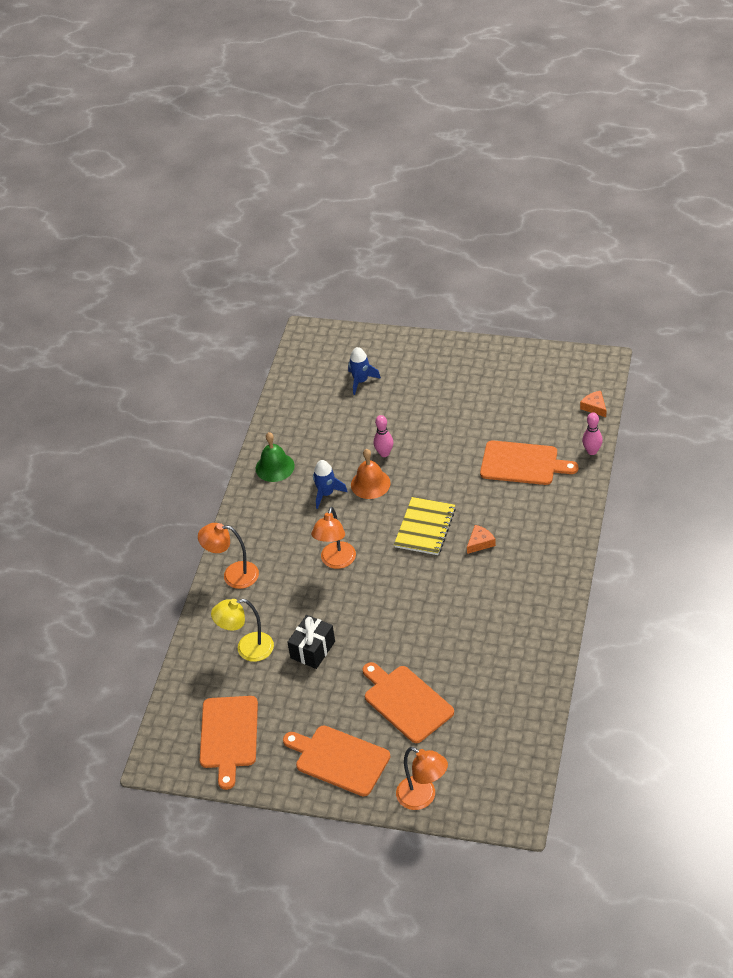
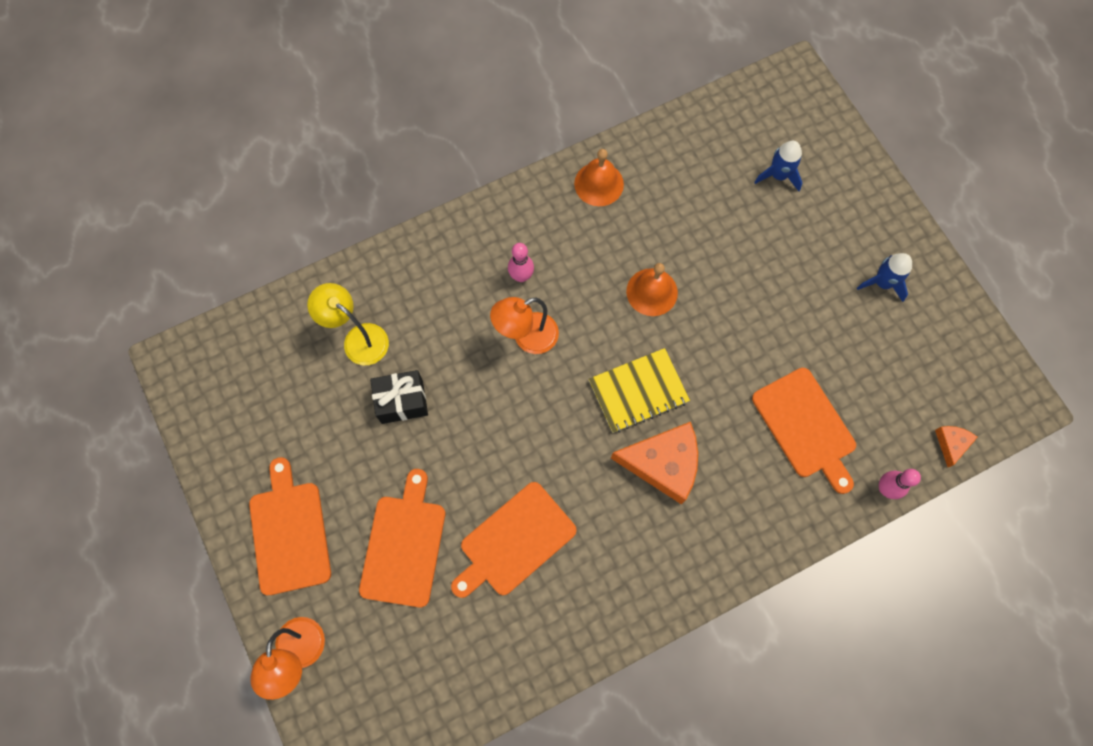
camera: 45 degrees right, 25 degrees up
(228, 736) = (245, 404): orange cutting board -> orange cutting board (514, 541)
(233, 575) = (436, 253): orange lamp -> none
(275, 467) = (599, 184): green bell -> orange bell
(326, 493) = (605, 259): blue rocket -> blue rocket (882, 283)
(384, 453) = (702, 274): pink bowling pin -> pink bowling pin (521, 276)
(480, 542) = (663, 463): orange cheese -> orange cheese, size x2.10

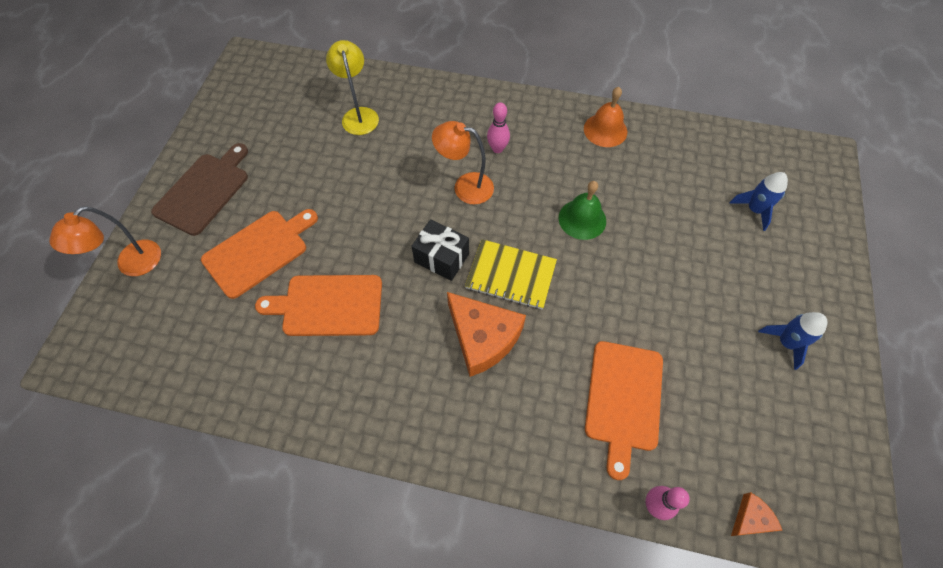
camera: 40 degrees right, 10 degrees down
(289, 532) = (204, 191): orange cutting board -> brown cutting board
(402, 401) = (347, 167): black gift -> black gift (441, 258)
(652, 292) = (582, 219): orange bell -> green bell

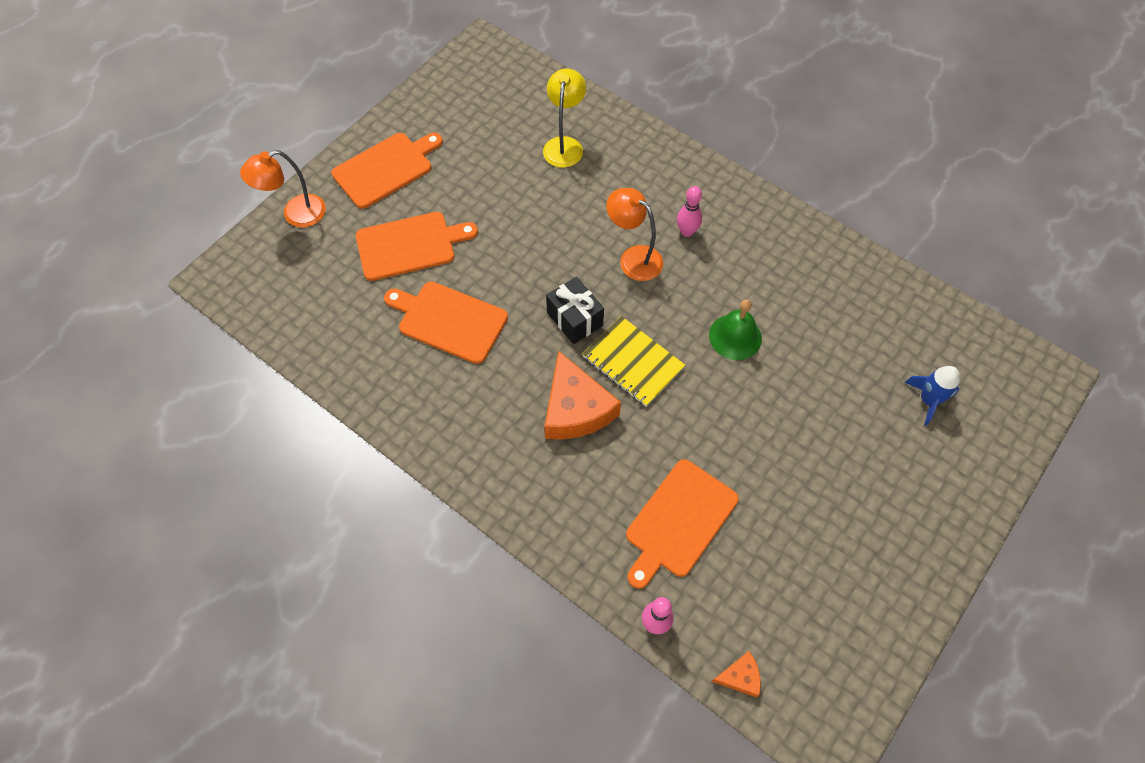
camera: 25 degrees right, 0 degrees up
(204, 191) = (386, 168): brown cutting board -> orange cutting board
(605, 130) = (813, 254): orange bell -> none
(786, 342) = (877, 542): blue rocket -> none

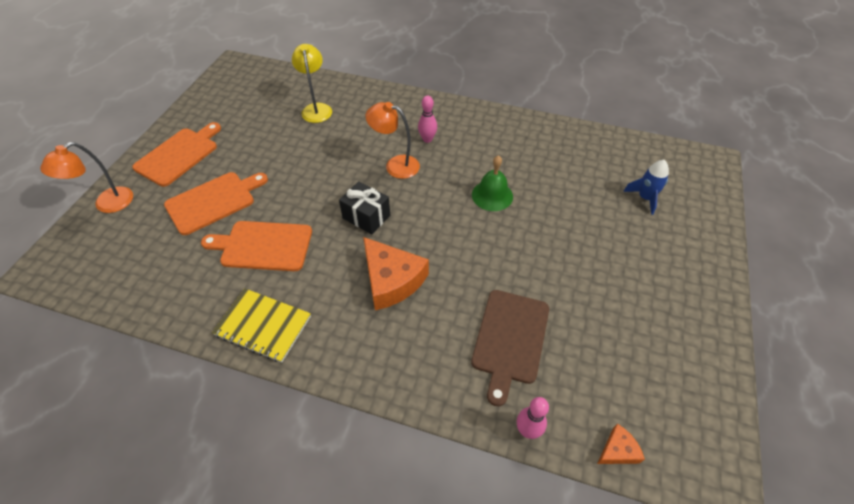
camera: 20 degrees left, 10 degrees down
(633, 362) = (424, 234): yellow notebook -> yellow notebook (263, 326)
(678, 521) = (510, 339): orange cutting board -> brown cutting board

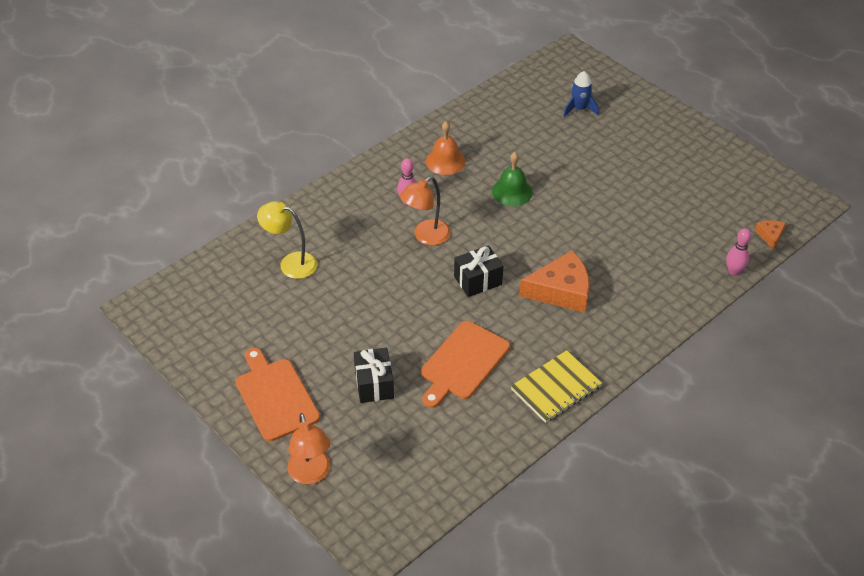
camera: 60 degrees left, 5 degrees down
(214, 201) = (374, 384): orange cutting board -> black gift
(492, 141) = (445, 161): none -> orange bell
(510, 339) = (659, 247): brown cutting board -> none

